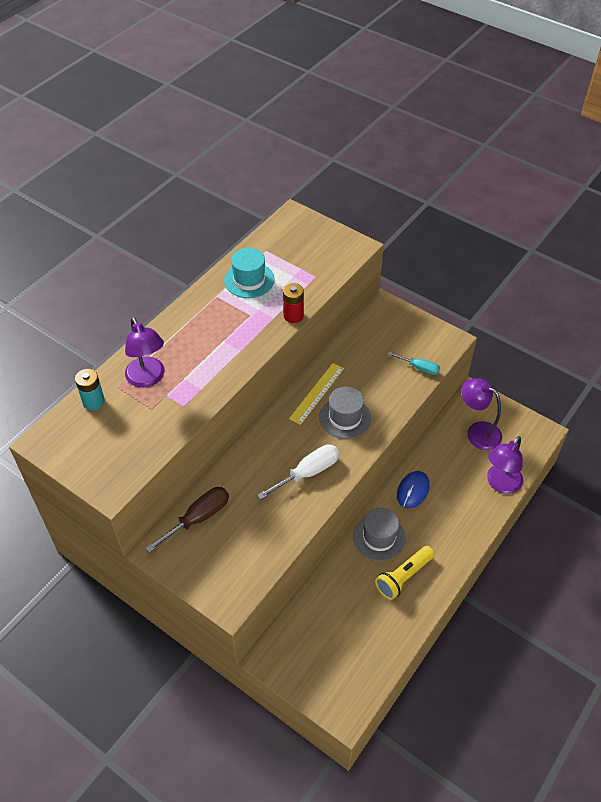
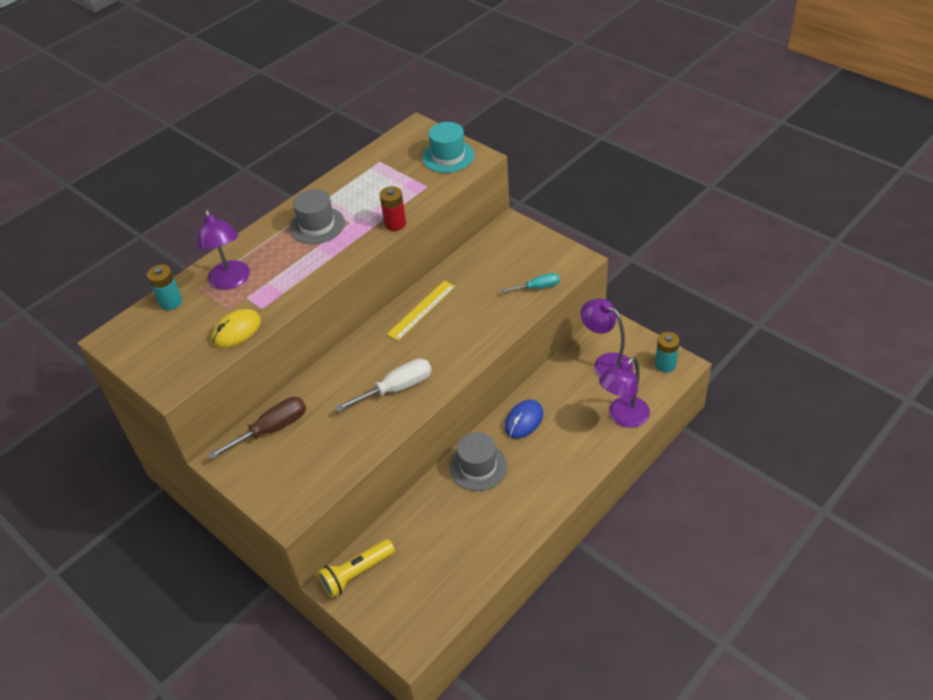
camera: 10 degrees right, 5 degrees down
(164, 430) = (236, 331): none -> yellow mouse
(249, 280) = (356, 189): turquoise hat -> turquoise hat (448, 156)
(345, 417) = (447, 335): grey hat -> grey hat (317, 225)
(403, 577) = (498, 508): yellow flashlight -> yellow flashlight (357, 573)
(419, 368) = (538, 287): turquoise screwdriver -> turquoise screwdriver turned 45 degrees counterclockwise
(529, 432) = (665, 364): none -> turquoise battery

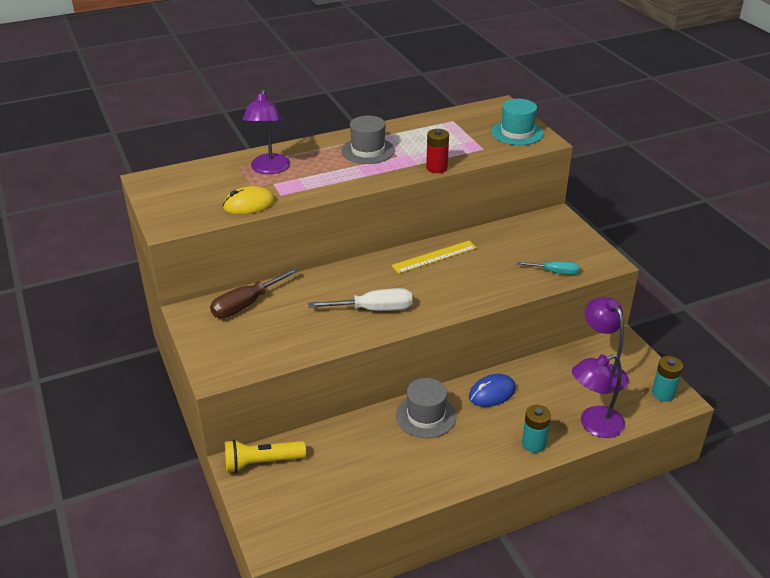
camera: 20 degrees right, 10 degrees down
(171, 302) = (211, 169): turquoise battery -> turquoise battery (534, 444)
(272, 429) = (246, 304): brown screwdriver -> brown screwdriver turned 150 degrees clockwise

